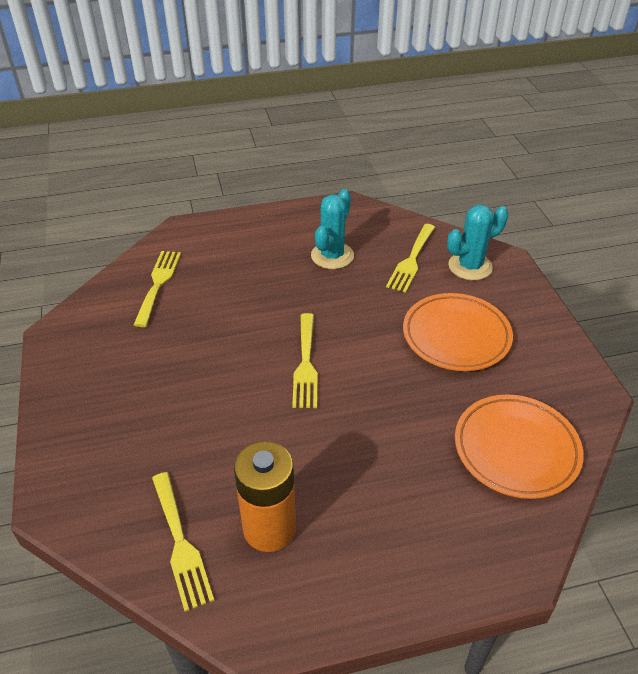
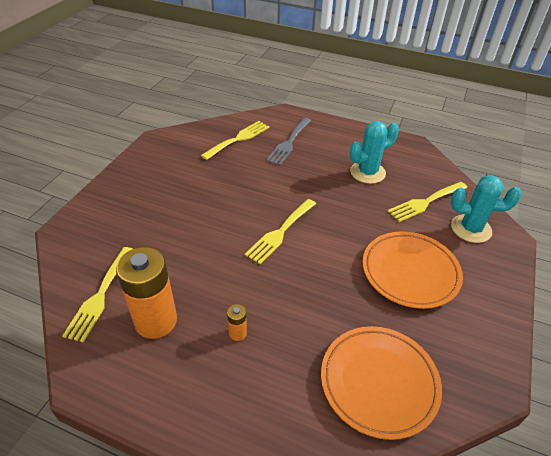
camera: 35 degrees right, 0 degrees up
(221, 262) = (289, 143): none -> grey fork
(361, 486) = (237, 333): none -> orange battery

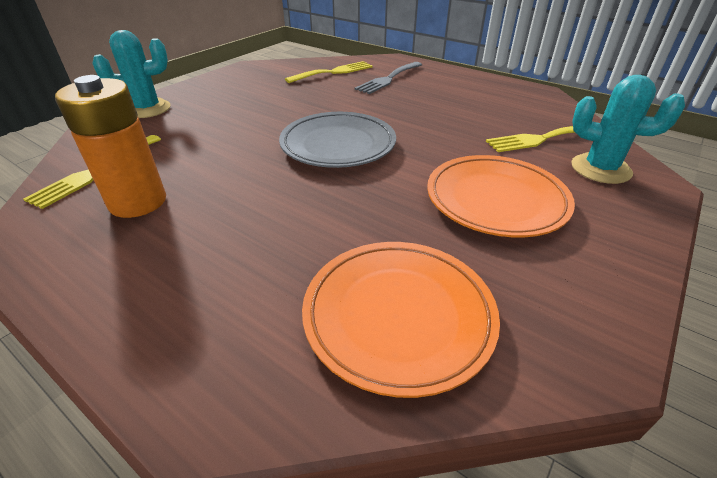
camera: 15 degrees right, 5 degrees down
(237, 333) = (228, 228): orange battery -> none
(280, 232) = (338, 145): yellow fork -> grey plate
(367, 172) = (472, 108): turquoise cactus -> turquoise cactus (147, 109)

